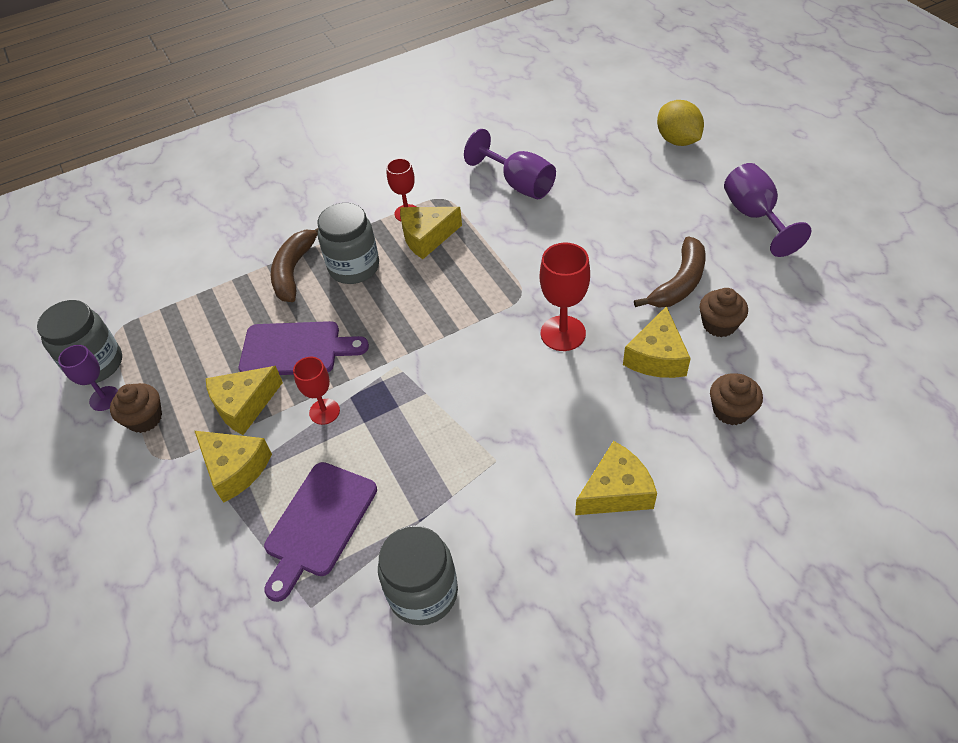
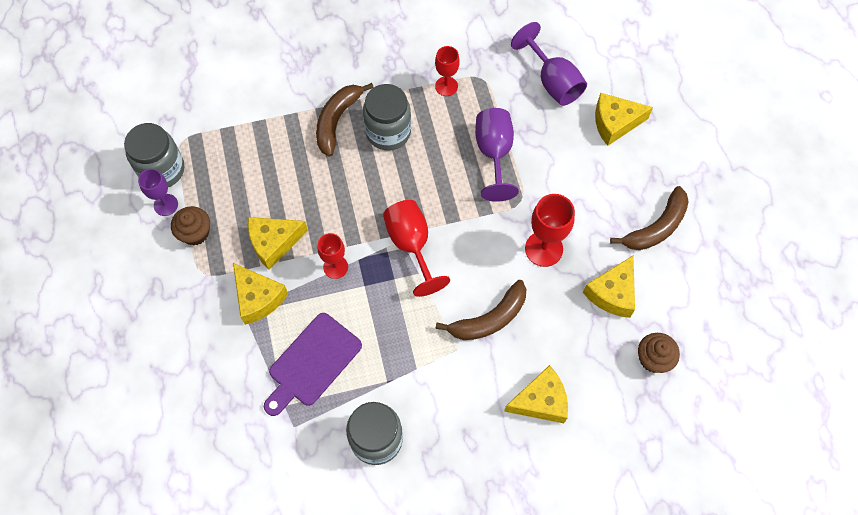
camera: 10 degrees right, 15 degrees up
(296, 349) = (324, 201): purple cutting board -> none
(409, 367) = (411, 245): none -> red goblet
(427, 237) = (457, 117): yellow cheese -> yellow cheese (615, 123)
(524, 419) = (489, 319): none -> brown banana
(677, 140) = (711, 72): yellow lemon -> none
(719, 324) = (674, 277): brown cupcake -> none
(754, 216) = (747, 177): purple goblet -> purple goblet (494, 153)

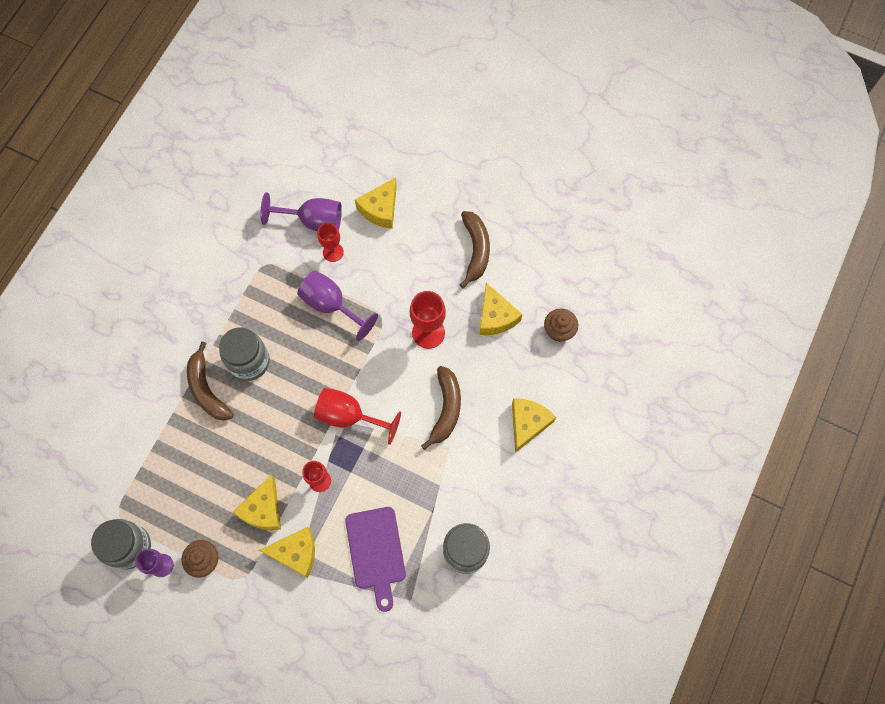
camera: 50 degrees left, 5 degrees up
(446, 86) = (250, 293): red goblet -> red goblet (333, 252)

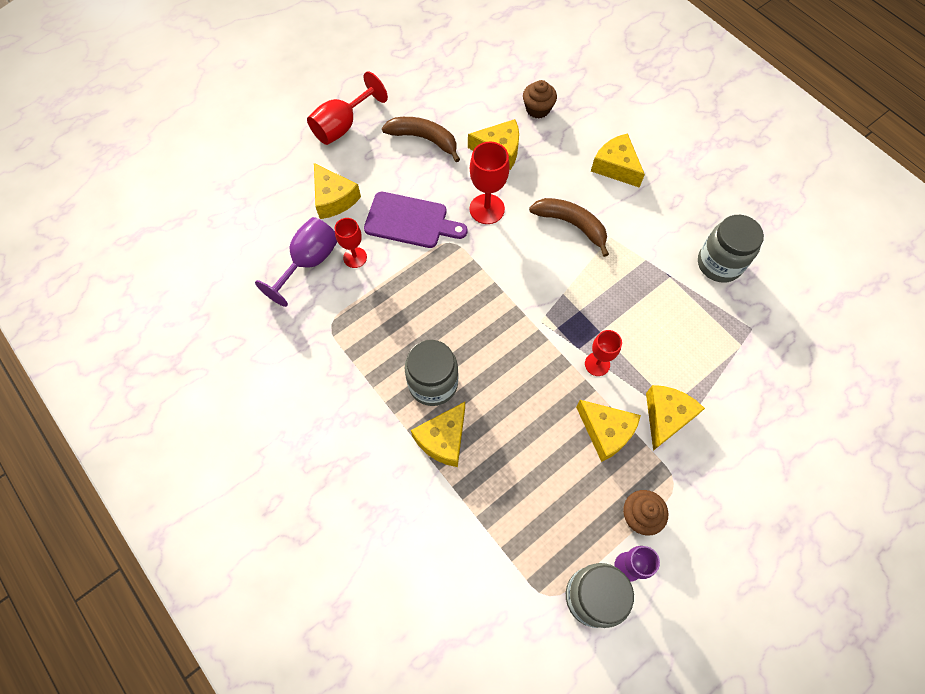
camera: 65 degrees left, 5 degrees down
(207, 389) = (443, 439): brown banana -> yellow cheese
(331, 305) = (412, 281): purple goblet -> none
(349, 416) = (540, 310): red goblet -> red goblet (342, 126)
(376, 552) = (692, 340): purple cutting board -> purple cutting board (410, 221)

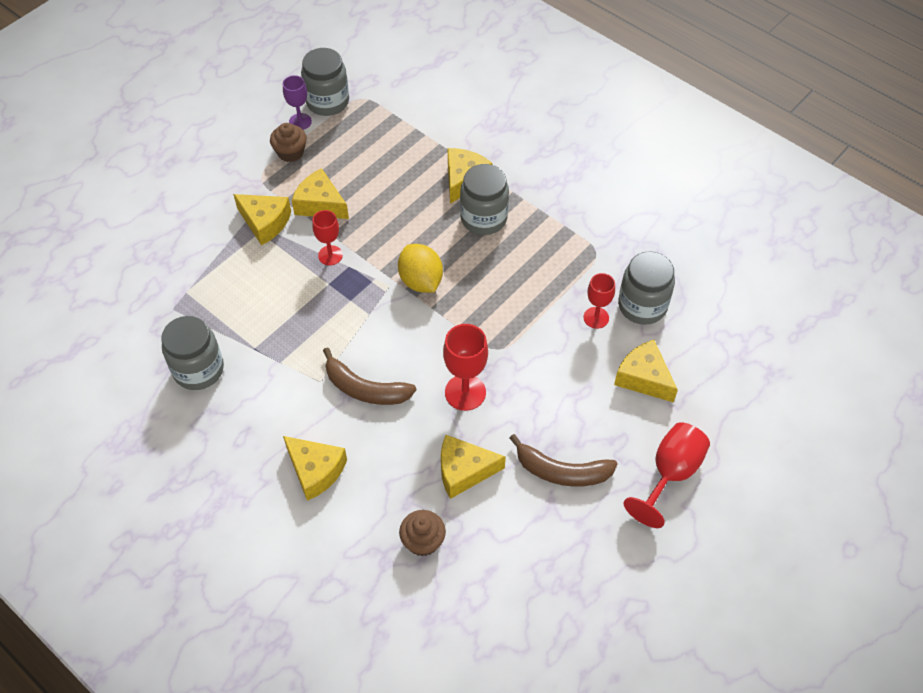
camera: 170 degrees right, 10 degrees down
(309, 262) = (642, 306): purple goblet -> grey jar
(410, 221) = (549, 365): purple cutting board -> none
(509, 320) = (421, 281): none -> yellow lemon
(666, 417) = (265, 222): yellow cheese -> yellow cheese turned 75 degrees counterclockwise

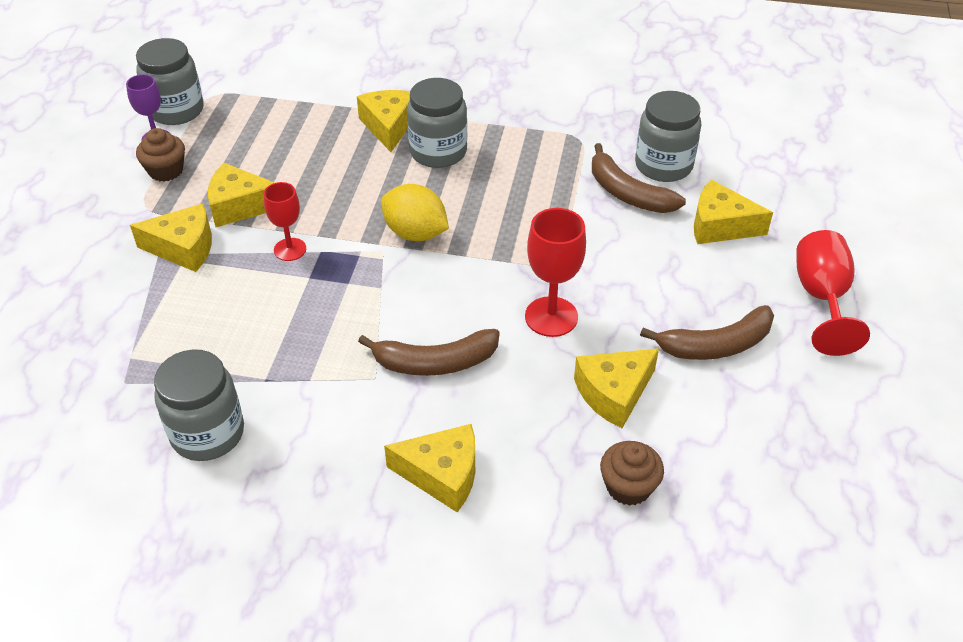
camera: 30 degrees left, 10 degrees down
(596, 317) = (628, 193): red goblet -> brown banana

